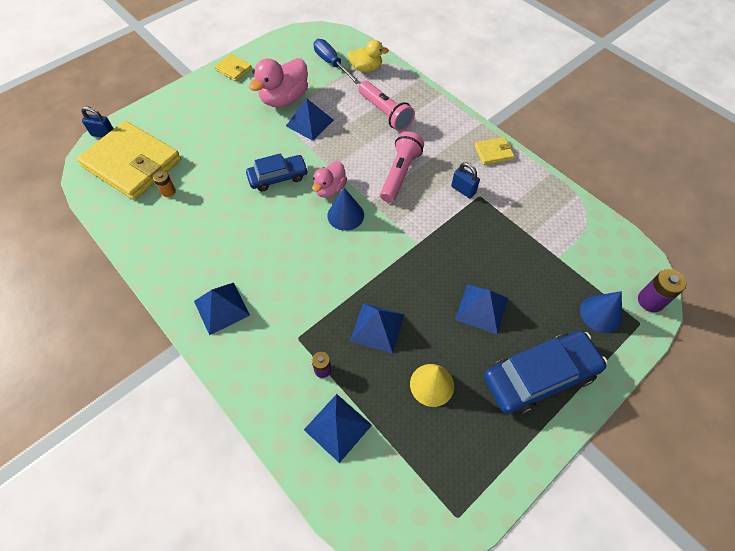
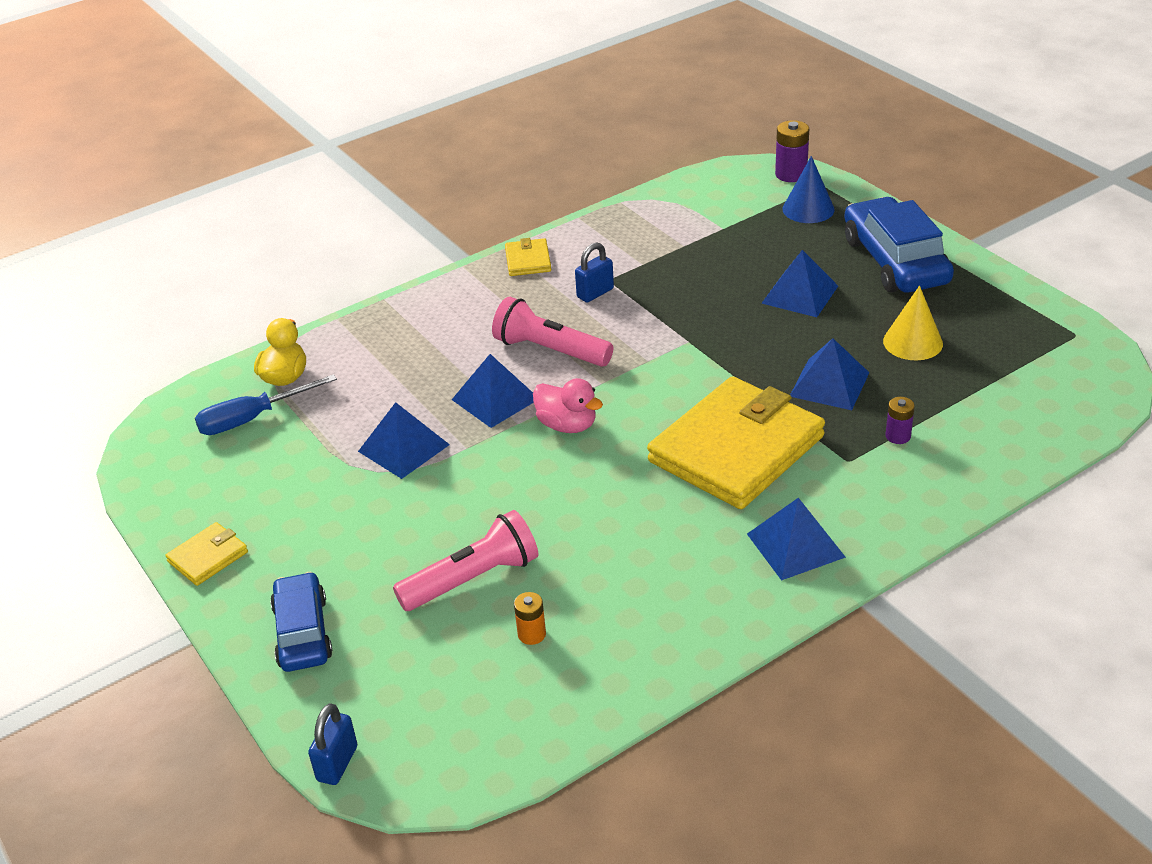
camera: 80 degrees left, 20 degrees down
(132, 163) = (441, 700): yellow wallet -> yellow wallet (736, 449)
(278, 177) = (527, 486): blue car -> blue car (303, 632)
(284, 99) = (327, 480): pink duck -> none
(337, 427) = (980, 423): blue pyramid -> blue pyramid (495, 399)
(345, 215) = (625, 409): blue cone -> none
(385, 113) = (409, 359): pink flashlight -> pink flashlight (473, 579)

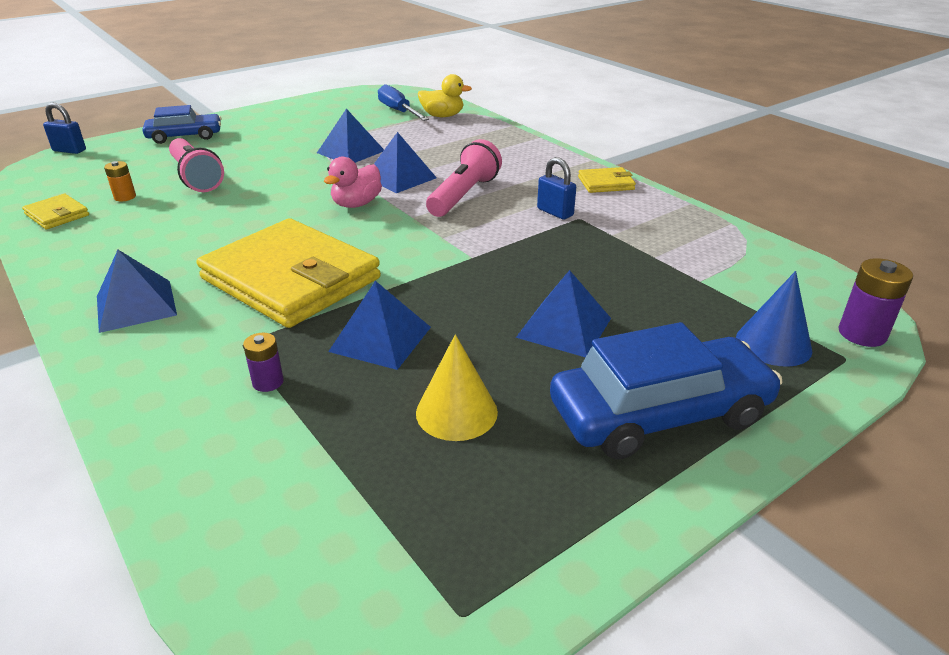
camera: 85 degrees right, 5 degrees down
(208, 557) = (269, 111): yellow wallet -> yellow wallet (57, 215)

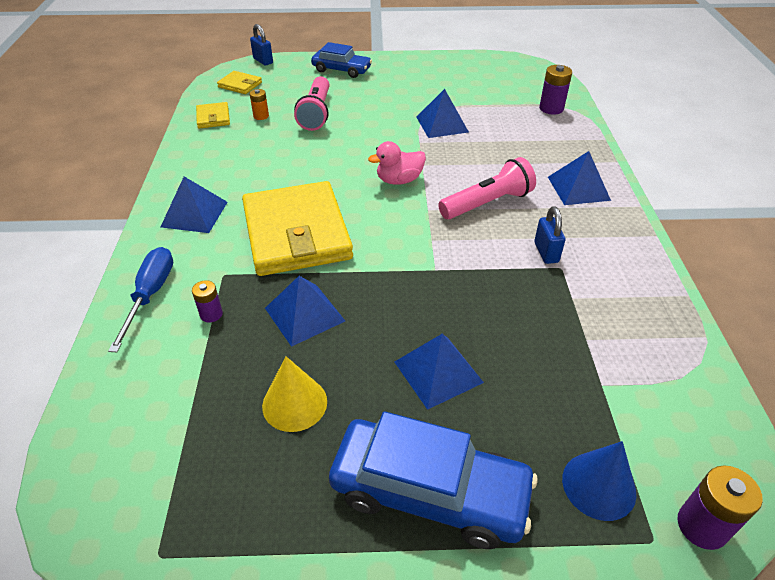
camera: 35 degrees right, 10 degrees up
(398, 111) = (518, 92): blue screwdriver -> blue screwdriver (150, 295)
(400, 177) = (455, 165): blue pyramid -> blue pyramid (578, 188)
(442, 116) = (551, 108): yellow duck -> purple battery
(606, 183) = (626, 238): yellow wallet -> yellow wallet (240, 85)

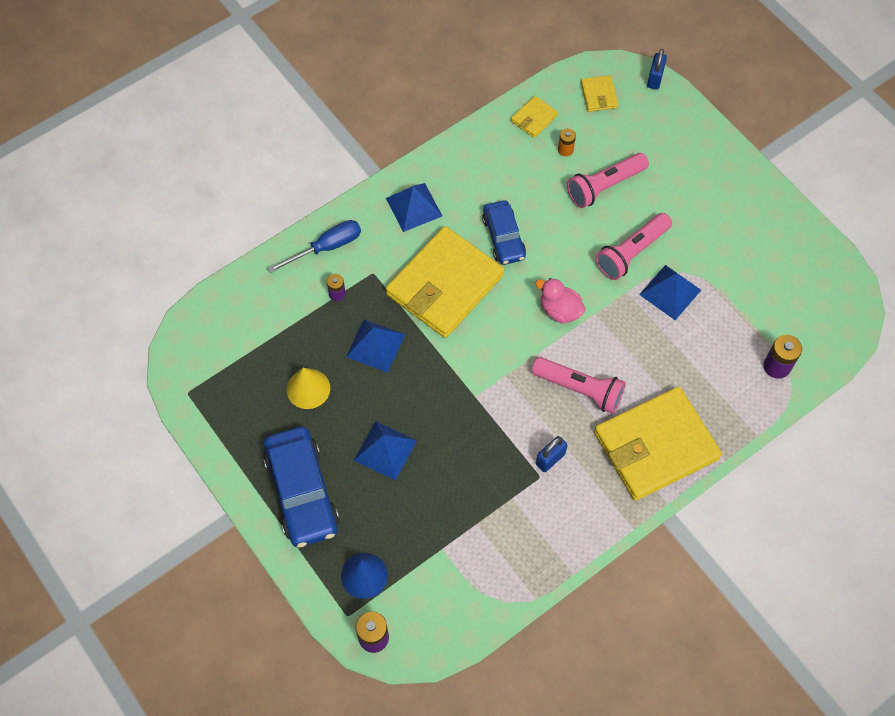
camera: 55 degrees right, 20 degrees up
(341, 70) = (695, 152): blue car -> blue car (503, 237)
(388, 126) = (631, 252): none -> pink flashlight
(578, 188) = (656, 446): blue pyramid -> yellow wallet

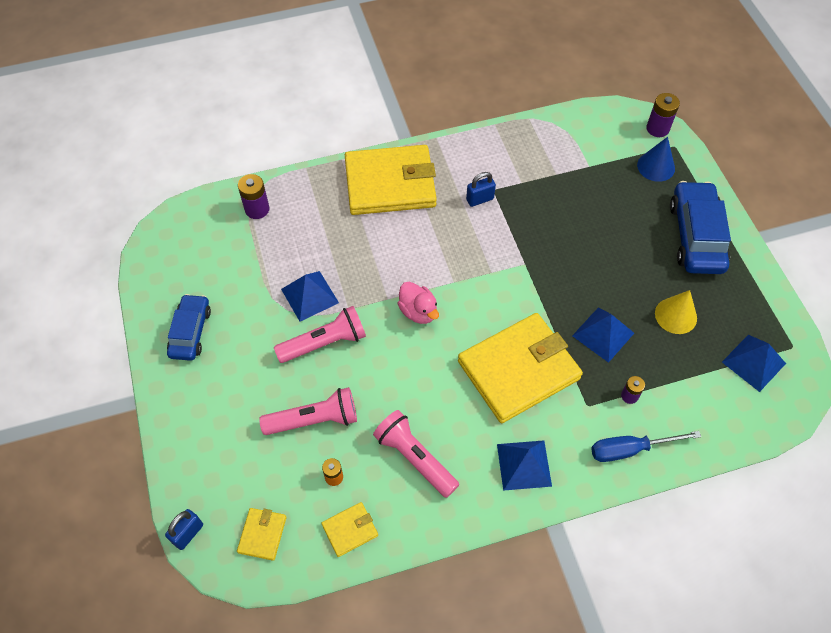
camera: 160 degrees left, 5 degrees down
(385, 450) = (616, 246): blue pyramid -> blue pyramid (753, 362)
(503, 237) = (442, 399): blue car -> blue car (190, 332)
(580, 389) = (431, 242): pink flashlight -> pink flashlight (415, 458)

